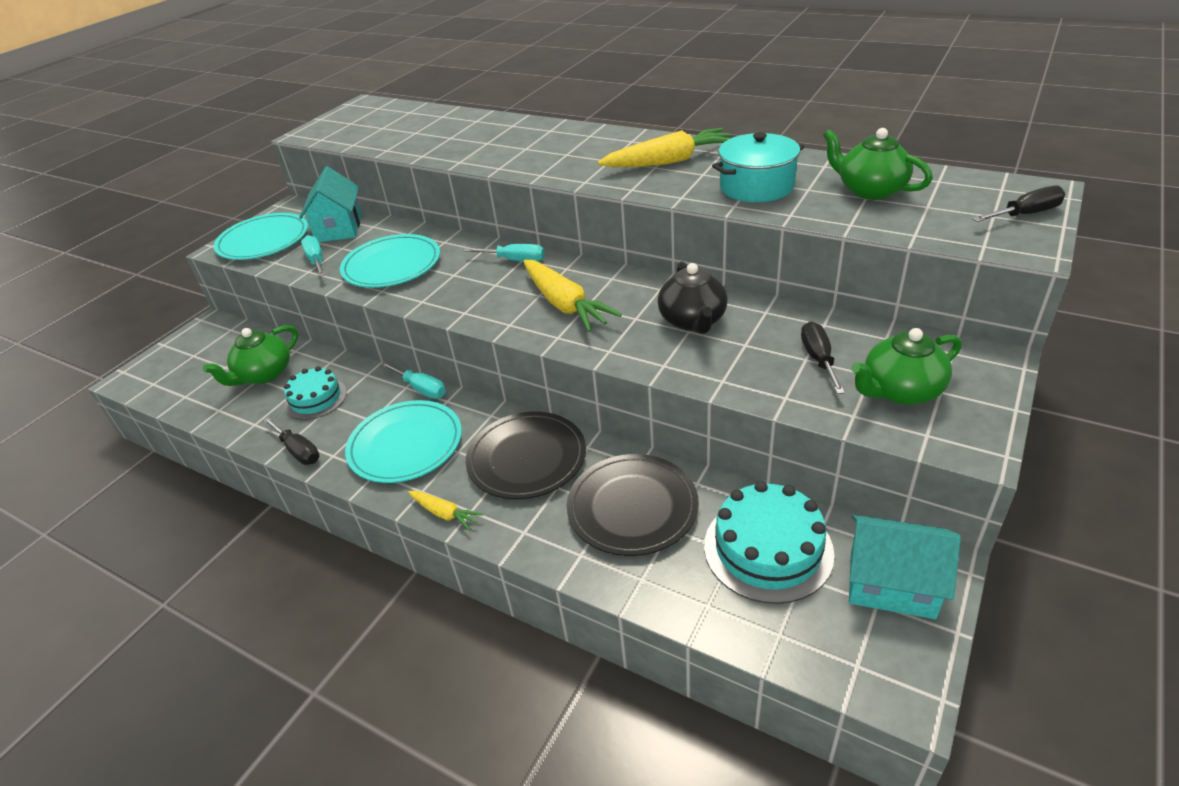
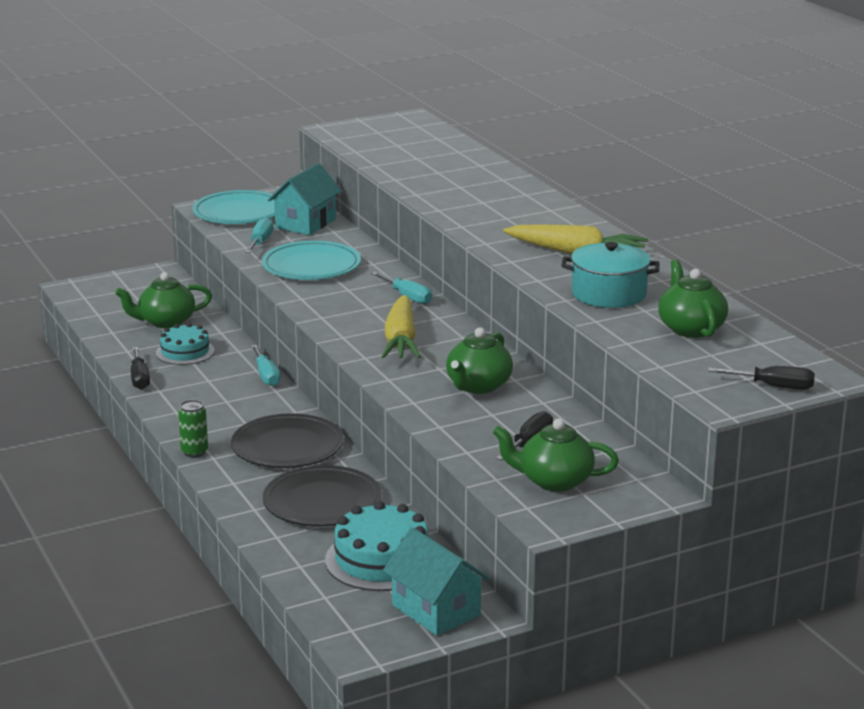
camera: 30 degrees right, 15 degrees down
(405, 445) = (214, 404): turquoise plate -> none
(444, 513) = (194, 452): yellow carrot -> green can
(693, 321) = (478, 386): black teapot -> green teapot

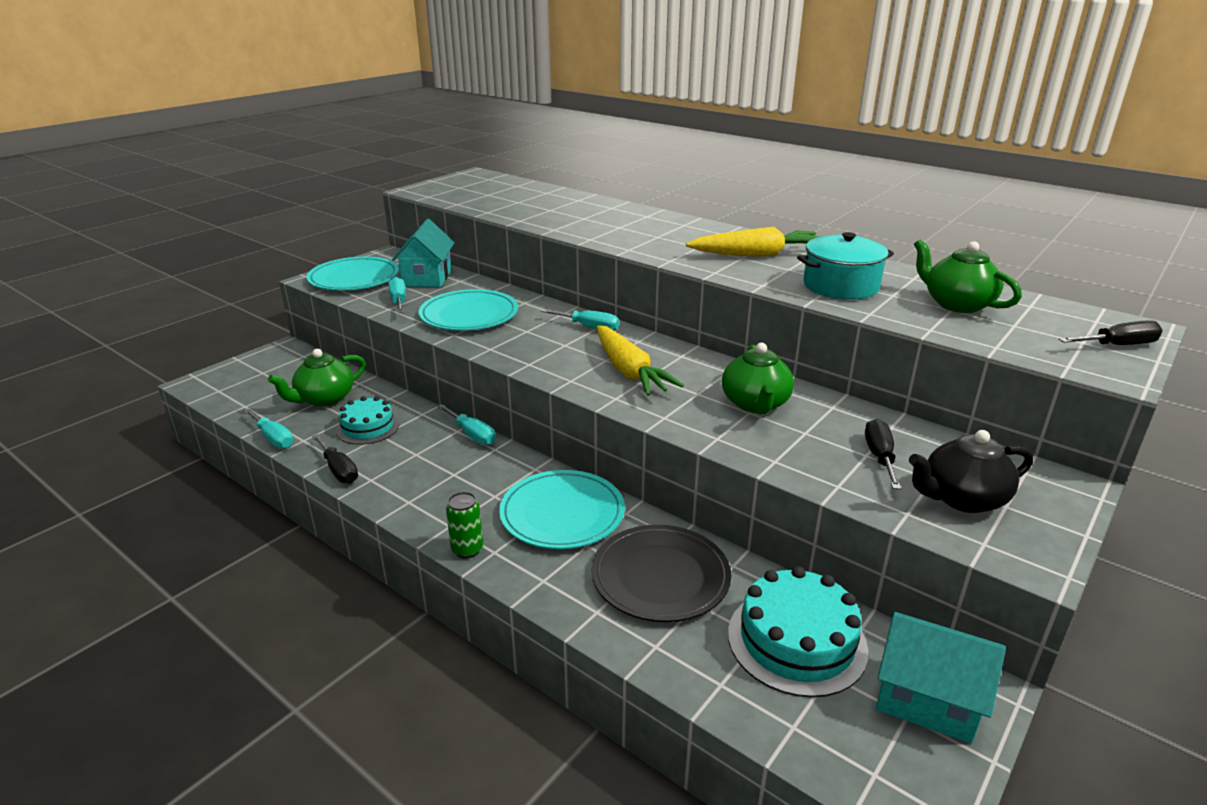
camera: 25 degrees left, 5 degrees up
(105, 344) = (273, 438): none -> turquoise screwdriver
(287, 446) = (562, 513): black plate -> turquoise plate
(554, 481) = (962, 499): green teapot -> black teapot

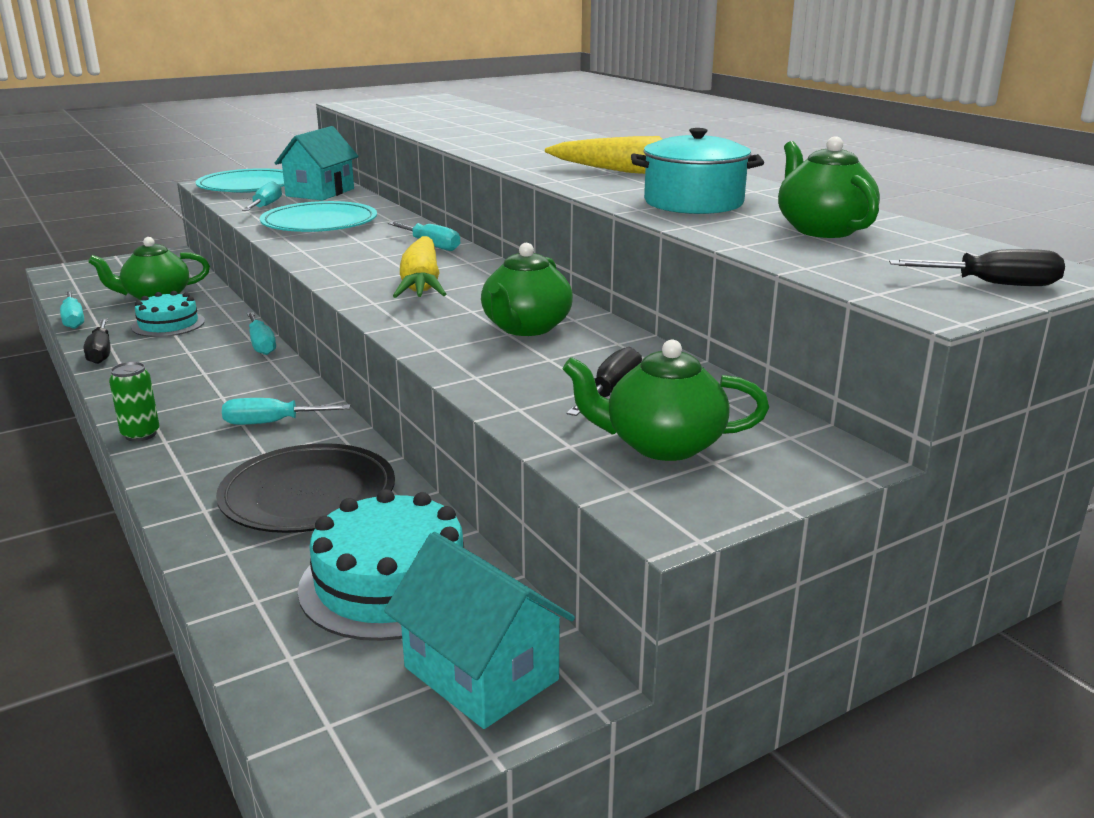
camera: 20 degrees right, 5 degrees down
(562, 513) = (271, 423): turquoise plate -> turquoise screwdriver
(962, 499) = (662, 445): black teapot -> green teapot

